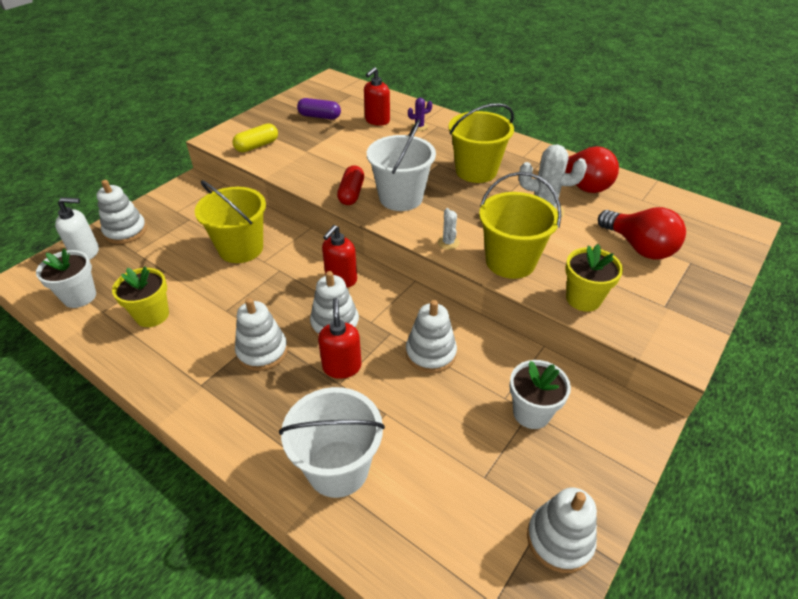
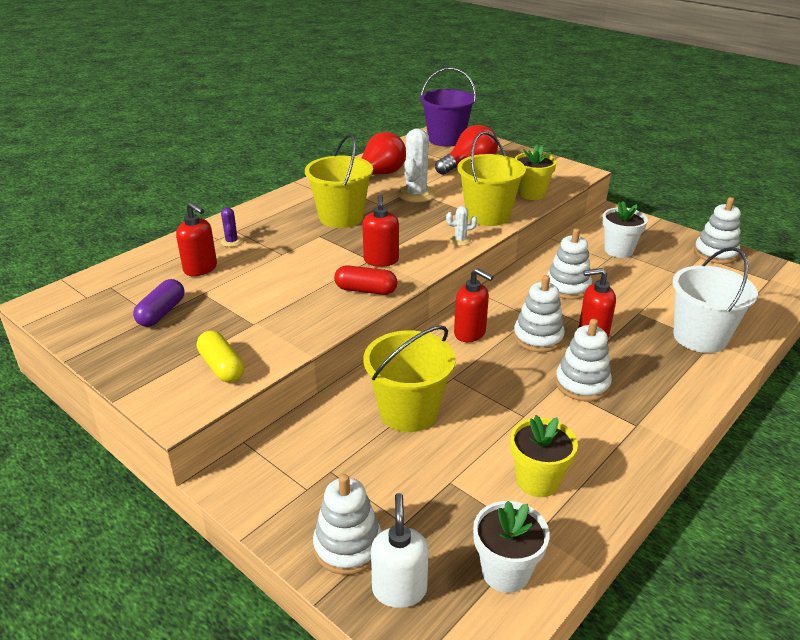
camera: 85 degrees left, 10 degrees down
(401, 198) = (381, 260): white bucket -> red soap dispenser
(713, 227) = (446, 139): none -> purple bucket

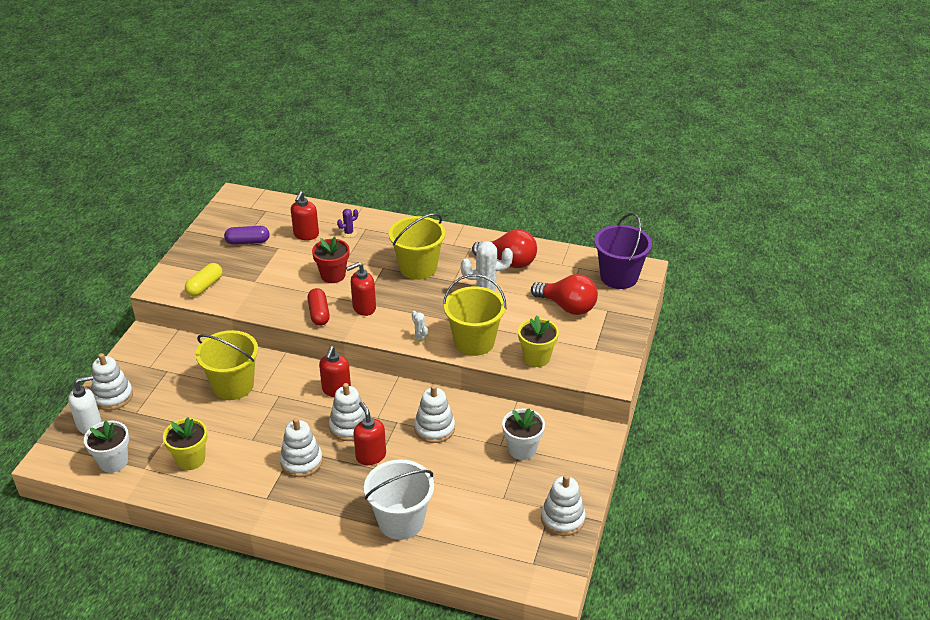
camera: 65 degrees right, 5 degrees up
(302, 267) = (333, 275): none -> red flower pot

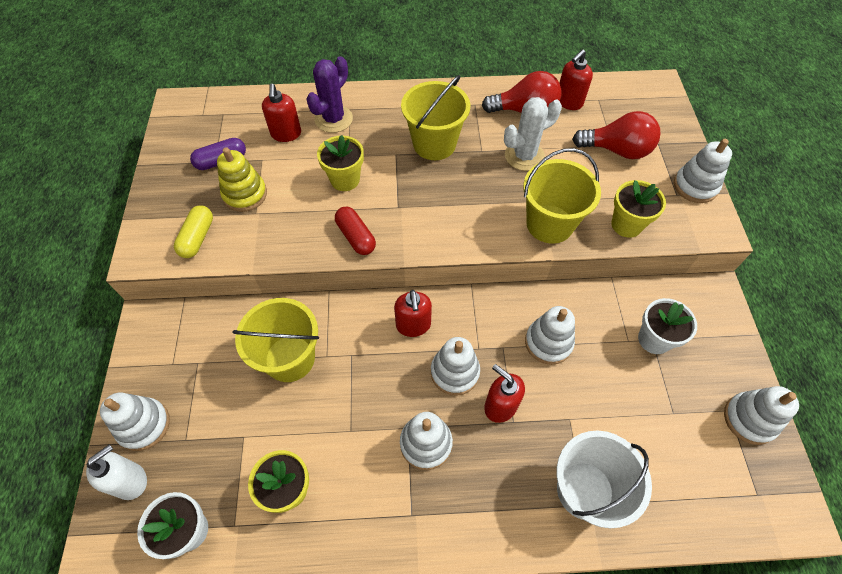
camera: 20 degrees left, 20 degrees up
(253, 267) = (245, 194): none -> yellow stacking toy
(333, 275) = (345, 180): red flower pot -> yellow flower pot
(349, 233) = (333, 119): purple cactus -> purple cactus, size x2.01
(364, 308) = (403, 214): red soap dispenser -> red soap dispenser (568, 102)
(420, 338) = (488, 236): white cactus -> none
(615, 346) = (695, 186): none -> white stacking toy
(619, 277) = (643, 100): purple bucket -> none

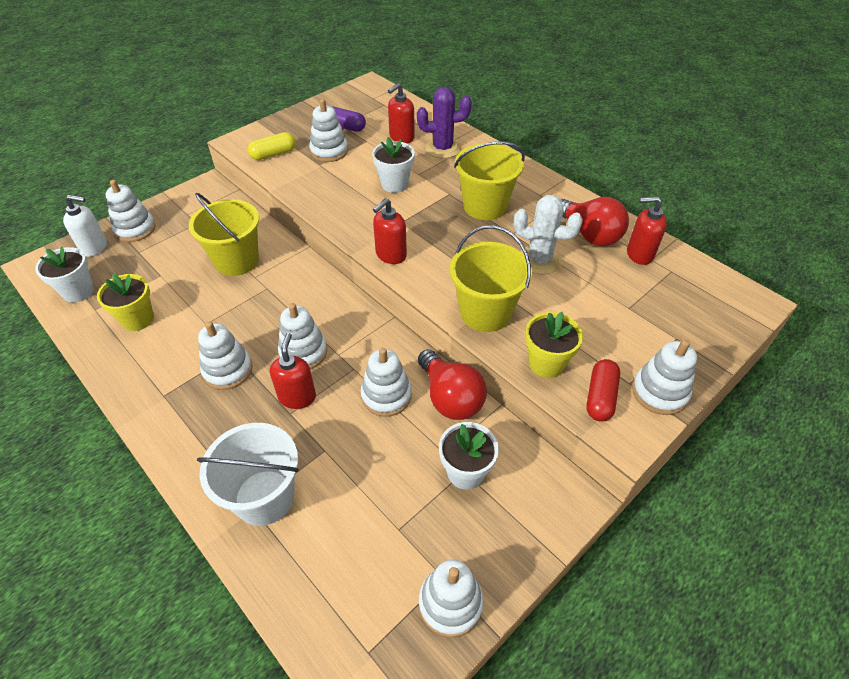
camera: 50 degrees right, 10 degrees down
(245, 194) = (329, 151): yellow stacking toy -> white stacking toy
(345, 180) = (394, 184): yellow flower pot -> white flower pot
(356, 237) = (350, 217): red capsule -> red capsule (600, 397)
(413, 325) = (323, 305): red soap dispenser -> red soap dispenser (390, 255)
(617, 150) = (626, 314): red light bulb -> red light bulb (450, 398)

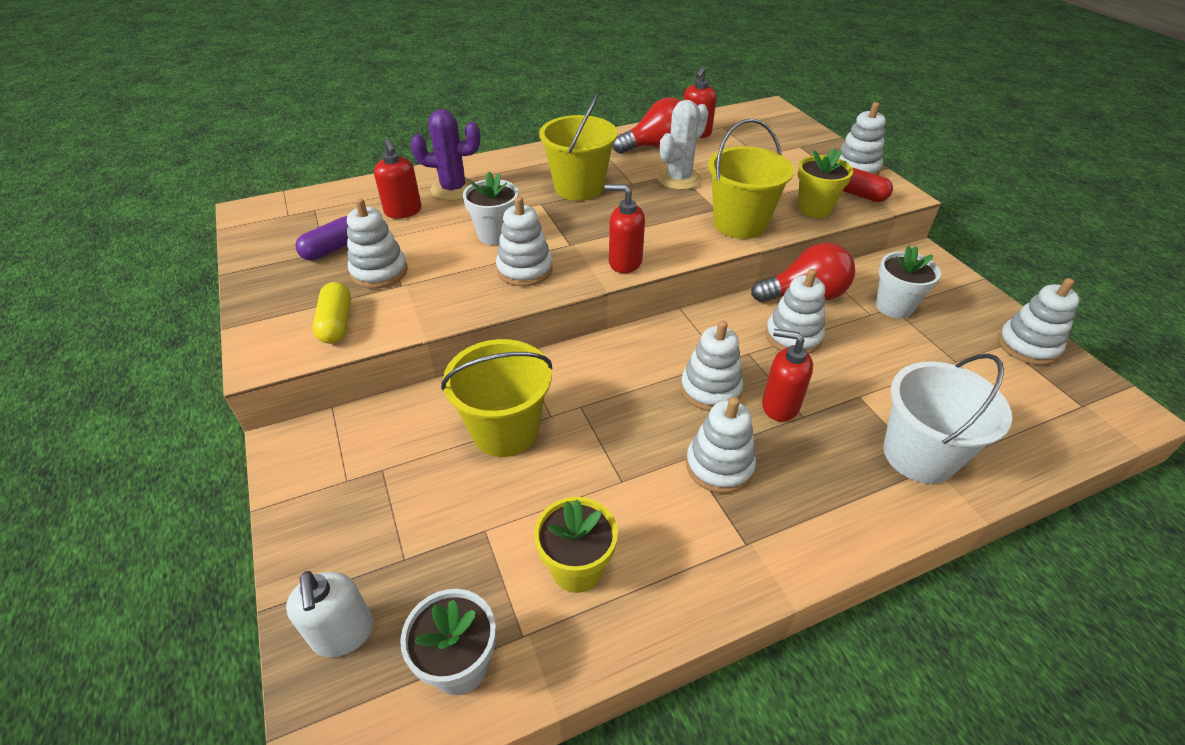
camera: 70 degrees left, 5 degrees down
(94, 247) = (343, 634): white soap dispenser -> white soap dispenser turned 135 degrees clockwise
(135, 229) = (334, 561): white stacking toy -> white stacking toy (525, 270)
(390, 255) = (624, 262): red soap dispenser -> red soap dispenser turned 135 degrees clockwise
(442, 148) = (453, 189): purple cactus -> purple cactus turned 75 degrees clockwise

